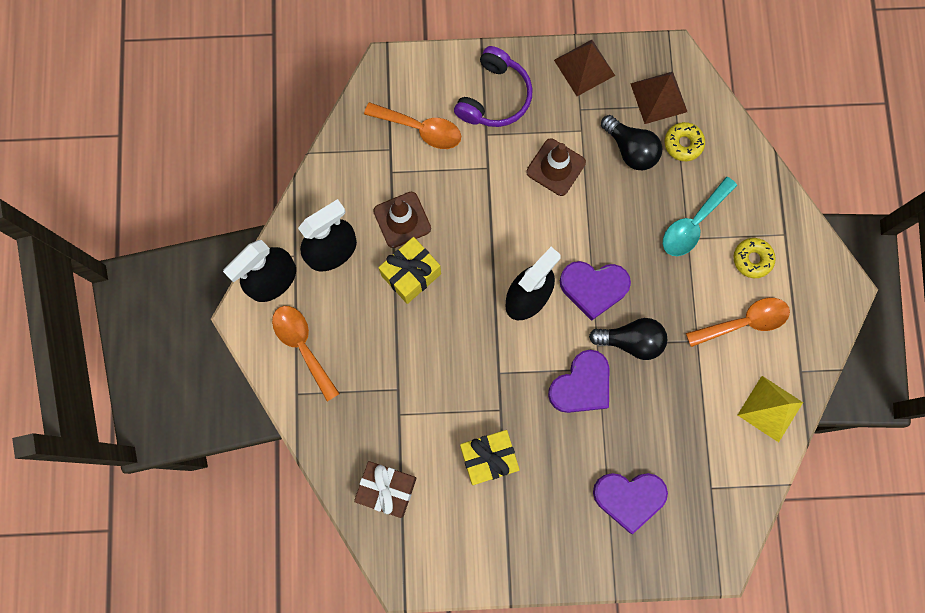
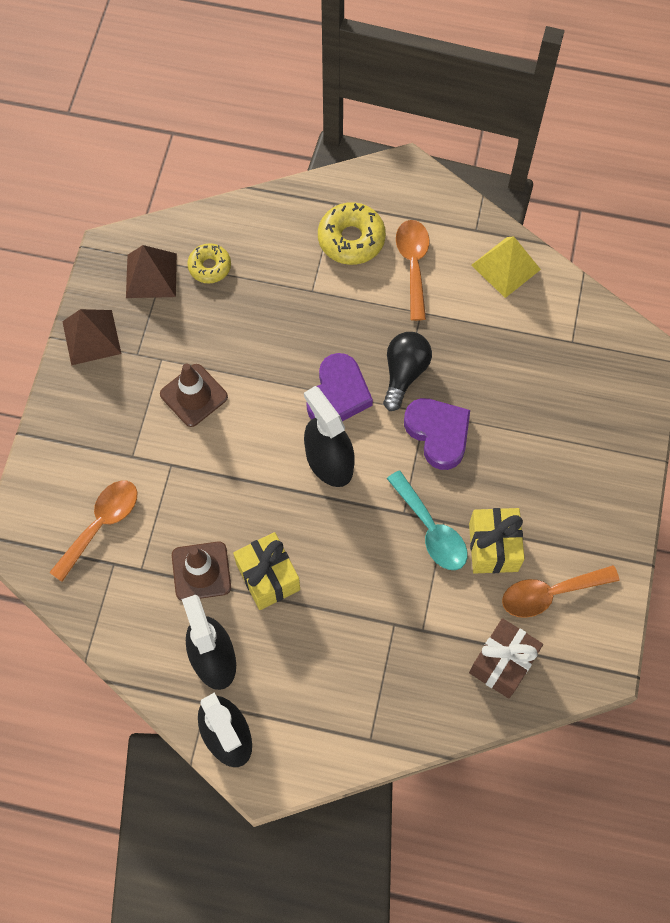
camera: 75 degrees left, 10 degrees down
(302, 346) = (316, 719): orange spoon -> orange spoon (549, 593)
(494, 97) = (91, 436): purple headphones -> none
(629, 498) = (565, 420): purple heart -> none
(630, 149) = (199, 317): black light bulb -> none
(693, 224) = (298, 282): turquoise spoon -> turquoise spoon (431, 530)
(752, 259) = (351, 239): yellow donut -> yellow donut, size x1.58

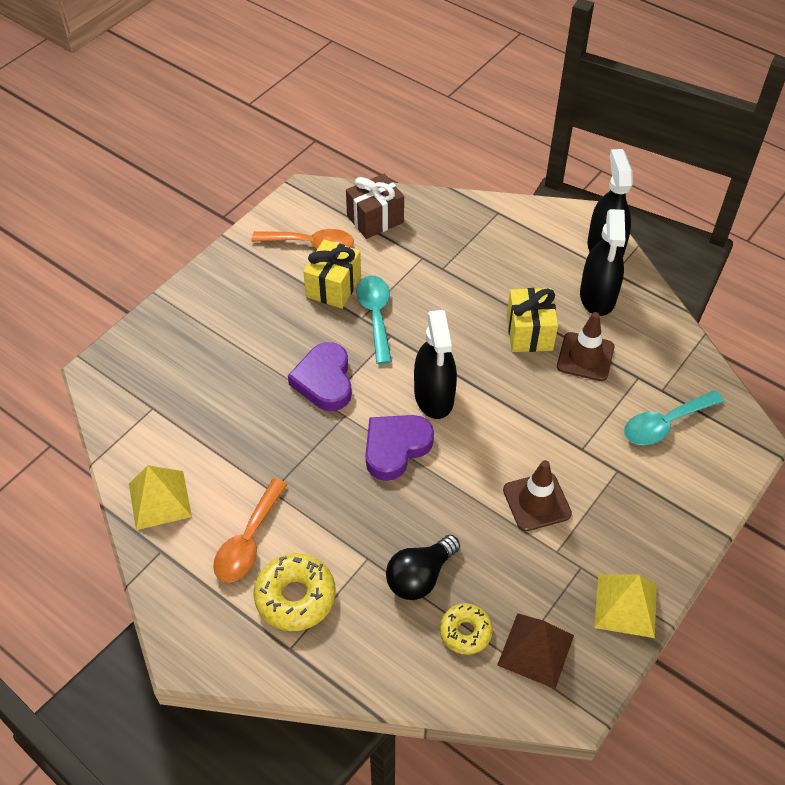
camera: 155 degrees left, 15 degrees down
(91, 337) = (625, 605): brown pyramid -> yellow pyramid
(101, 524) = (664, 424): orange spoon -> turquoise spoon
(404, 373) = (323, 441): black light bulb -> black light bulb (420, 577)

